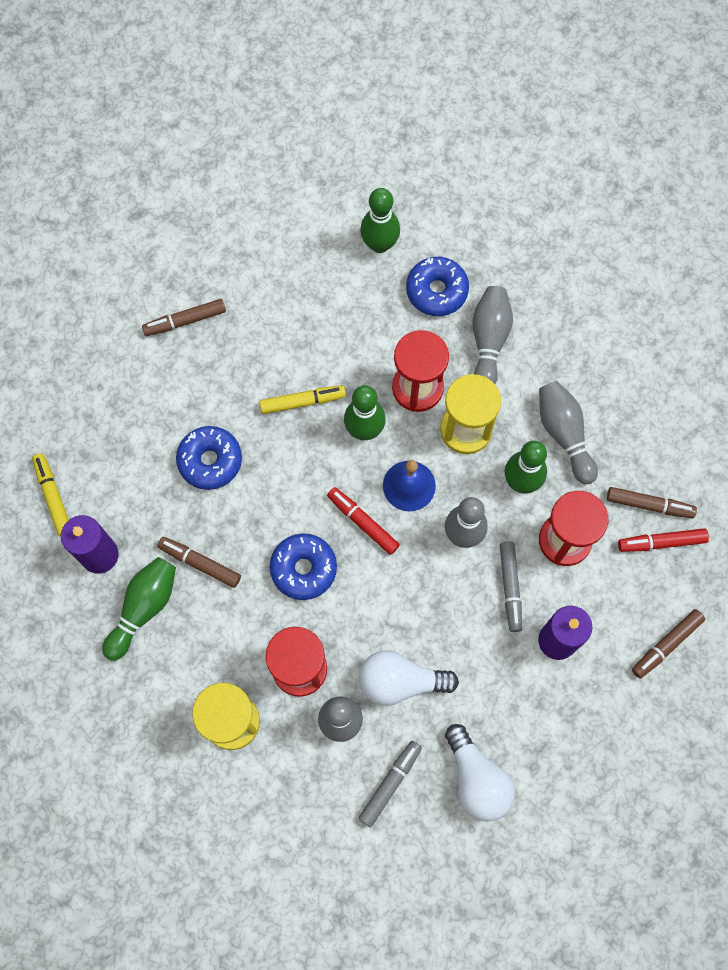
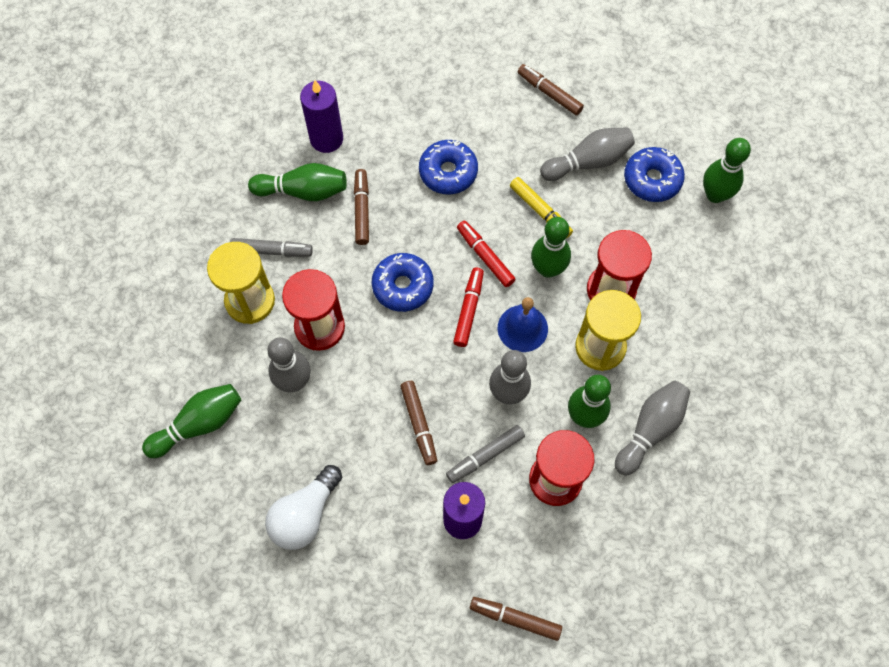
camera: 60 degrees right, 5 degrees down
(53, 496) = (352, 84): yellow marker -> none
(332, 835) = (199, 424): none -> green bowling pin
(390, 783) = (264, 447): grey marker -> grey marker (272, 251)
(400, 681) = (353, 409): white light bulb -> none
(436, 291) = (706, 259): blue donut -> blue donut (652, 179)
(489, 341) = (691, 324): grey bowling pin -> grey bowling pin (588, 161)
(649, 505) = (634, 537): brown marker -> brown marker (419, 424)
(661, 542) = (606, 566): red marker -> red marker (485, 256)

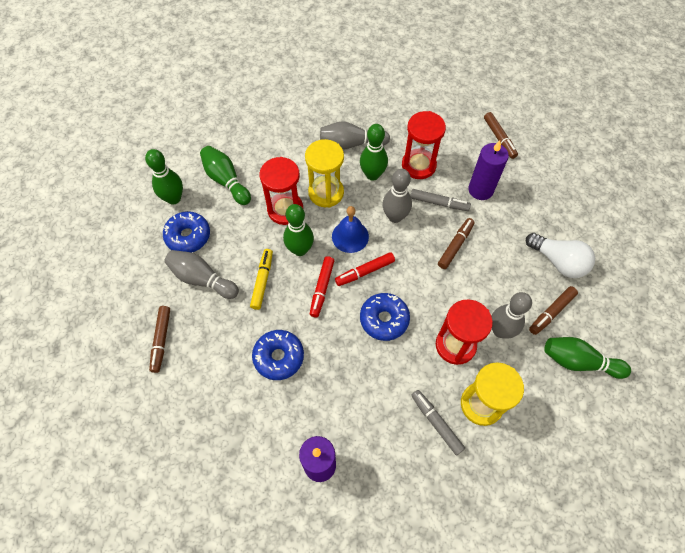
camera: 130 degrees left, 5 degrees down
(303, 191) = (375, 443): green bowling pin -> green bowling pin (226, 181)
(305, 515) = (558, 262): white light bulb -> white light bulb turned 45 degrees clockwise
(362, 210) = (354, 389): brown marker -> brown marker (551, 312)

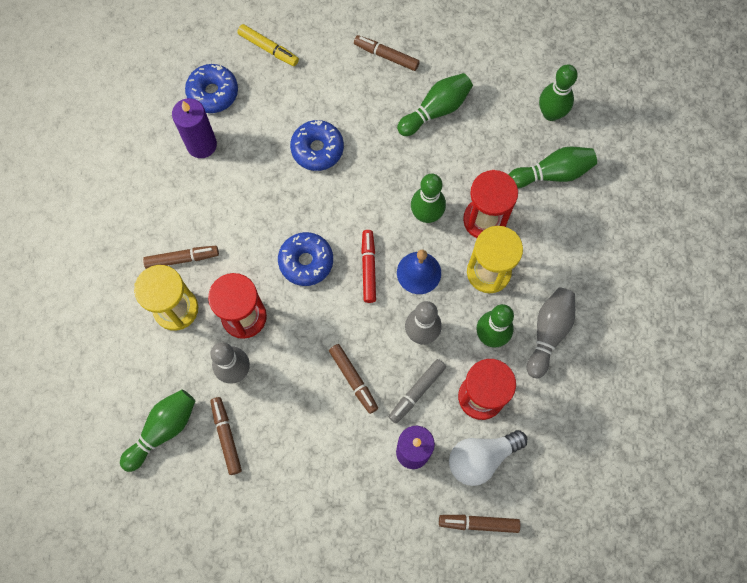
camera: 115 degrees right, 10 degrees up
(188, 236) = (494, 113): blue donut -> blue donut (213, 93)
(202, 279) = (436, 110): grey bowling pin -> green bowling pin
(262, 281) = (406, 164): yellow marker -> yellow marker (268, 48)
(322, 288) = (370, 217): red marker -> none
(436, 423) = (182, 259): grey marker -> brown marker
(558, 262) = (278, 484): white light bulb -> white light bulb (481, 458)

